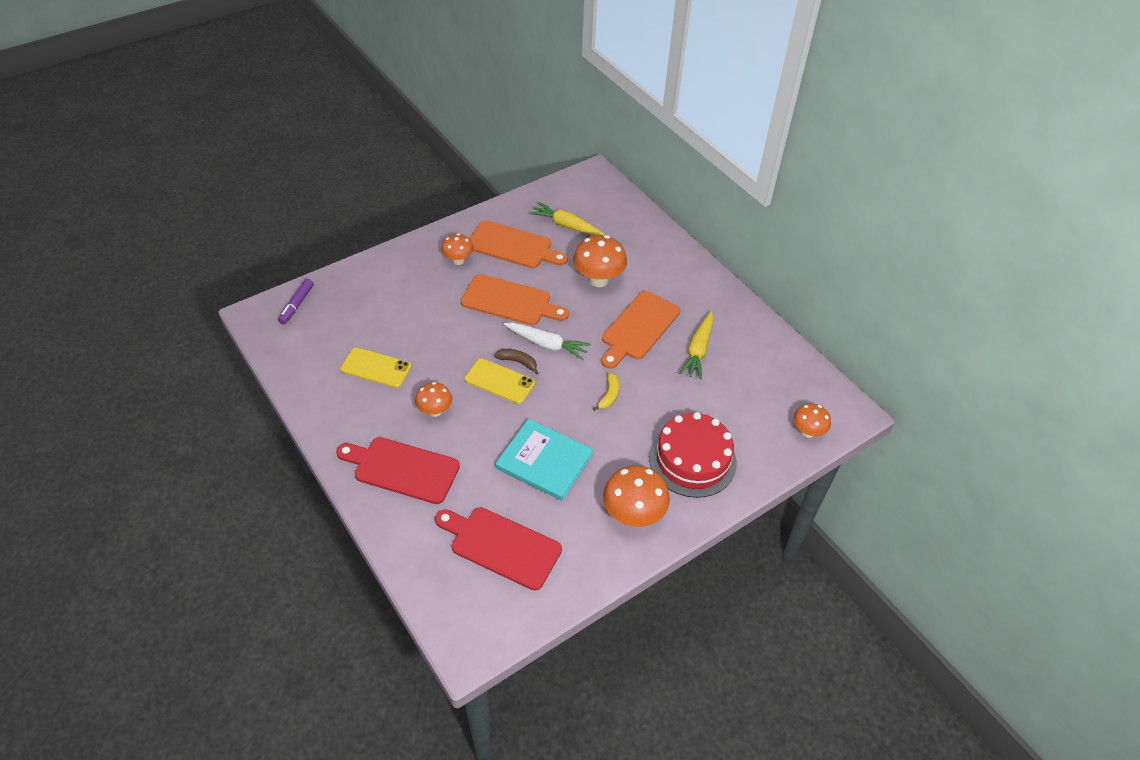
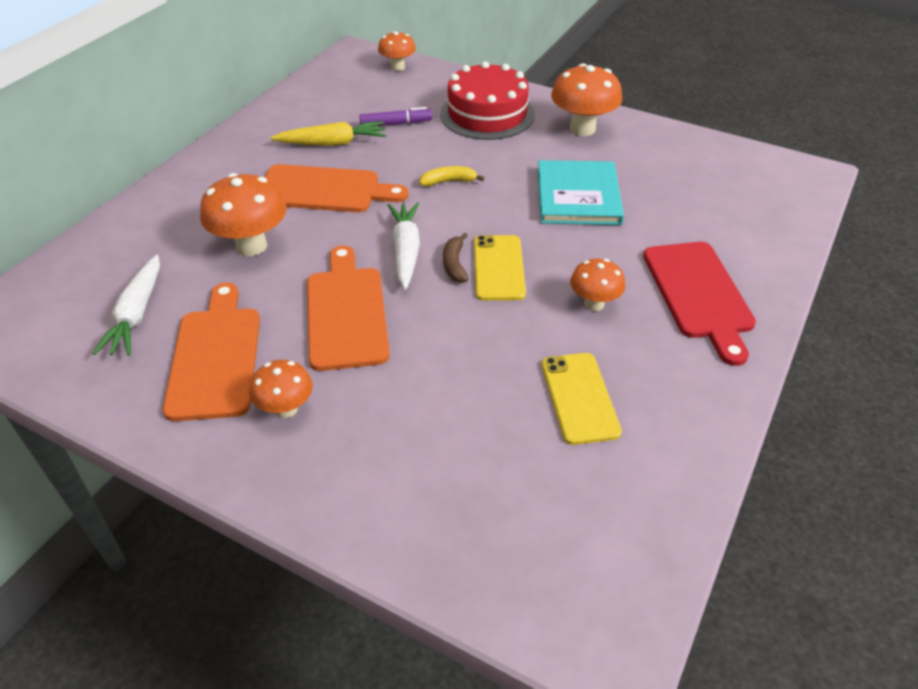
camera: 115 degrees left, 5 degrees down
(297, 305) = (538, 592): purple marker -> purple marker (396, 124)
(501, 546) = (701, 190): red cutting board -> none
(567, 226) = (136, 314): yellow carrot -> white carrot

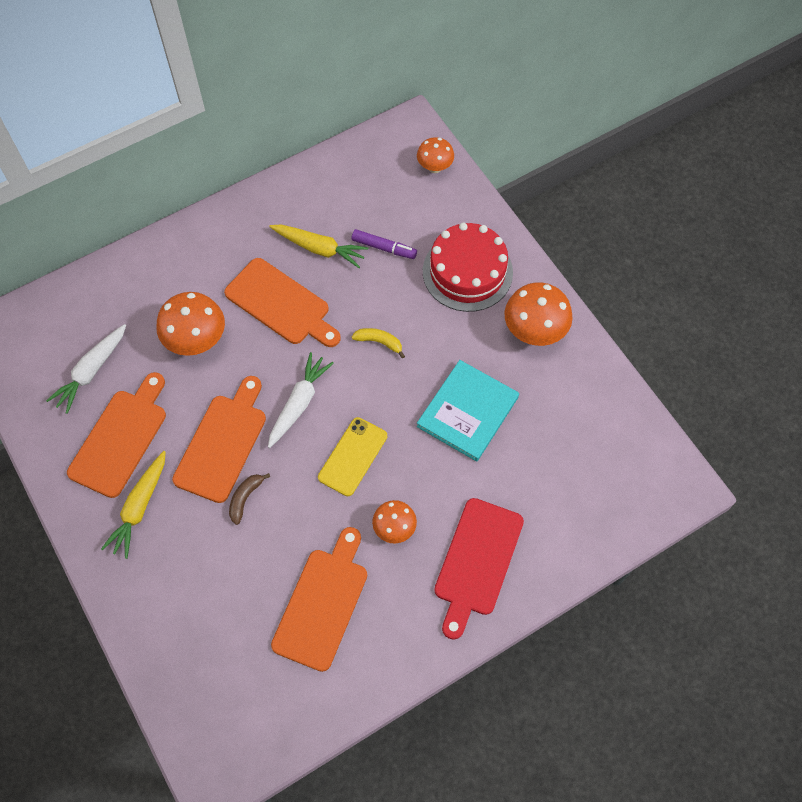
camera: 30 degrees right, 20 degrees up
(286, 409) = (139, 507): orange mushroom -> yellow carrot
(454, 264) = (324, 436): brown banana -> brown banana (245, 498)
(579, 398) = (322, 603): yellow phone -> orange cutting board

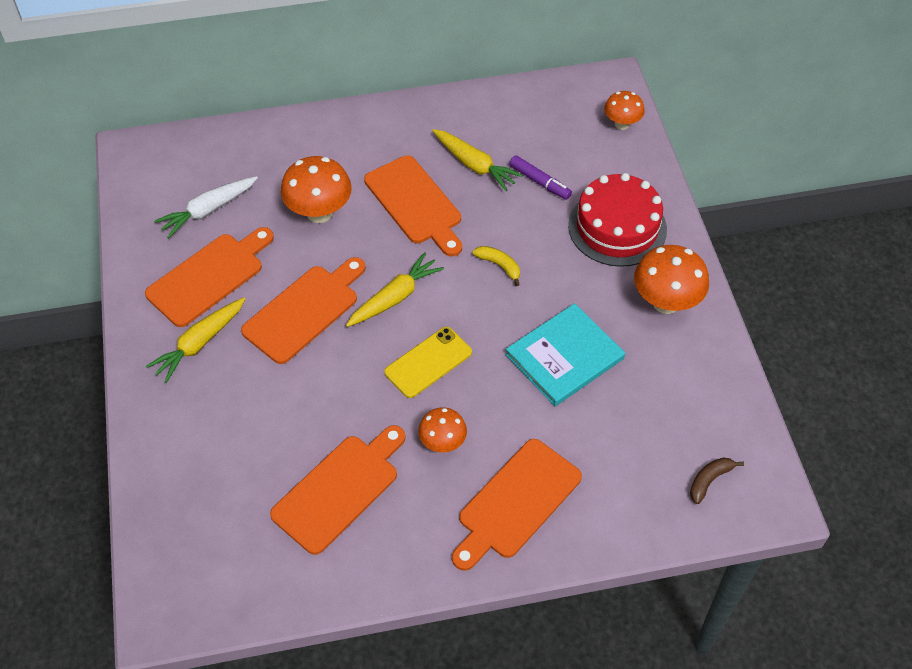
camera: 20 degrees right, 10 degrees down
(245, 498) = (305, 367): brown banana -> brown banana (709, 480)
(299, 403) = (395, 297): white carrot -> yellow carrot
(477, 562) = (516, 503): red cutting board -> orange cutting board

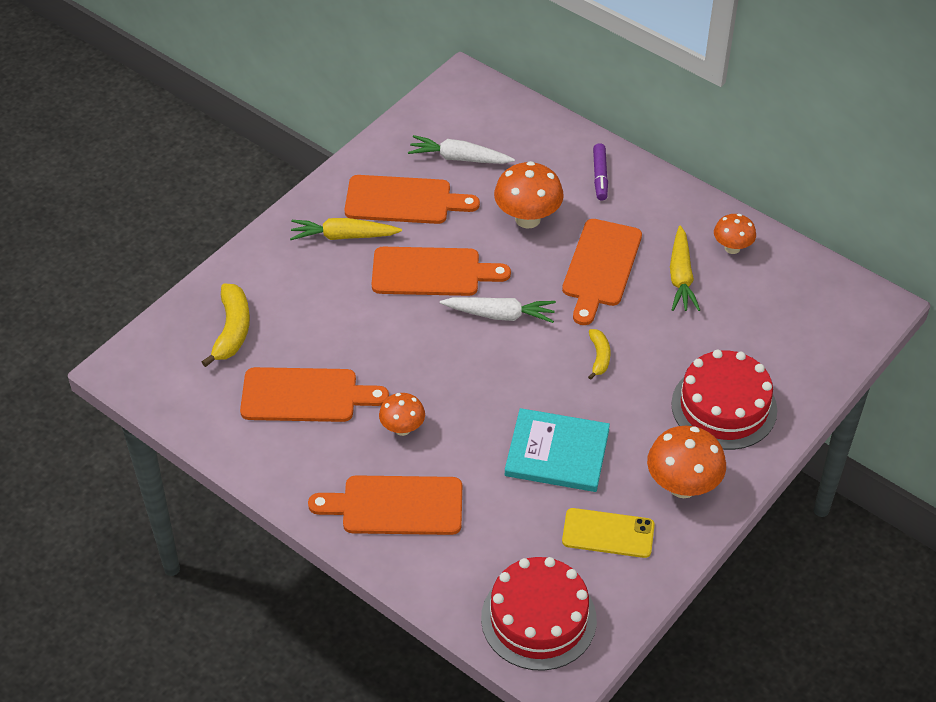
camera: 50 degrees right, 5 degrees down
(211, 496) = (232, 330): none -> yellow banana
(395, 297) = (500, 315): yellow carrot -> white carrot
(428, 362) = (463, 373): yellow phone -> yellow phone (608, 533)
(540, 182) = (712, 328): purple marker -> purple marker (600, 176)
(622, 124) = (839, 341): orange mushroom -> orange mushroom (732, 248)
(709, 480) = (538, 619): brown banana -> red cake

